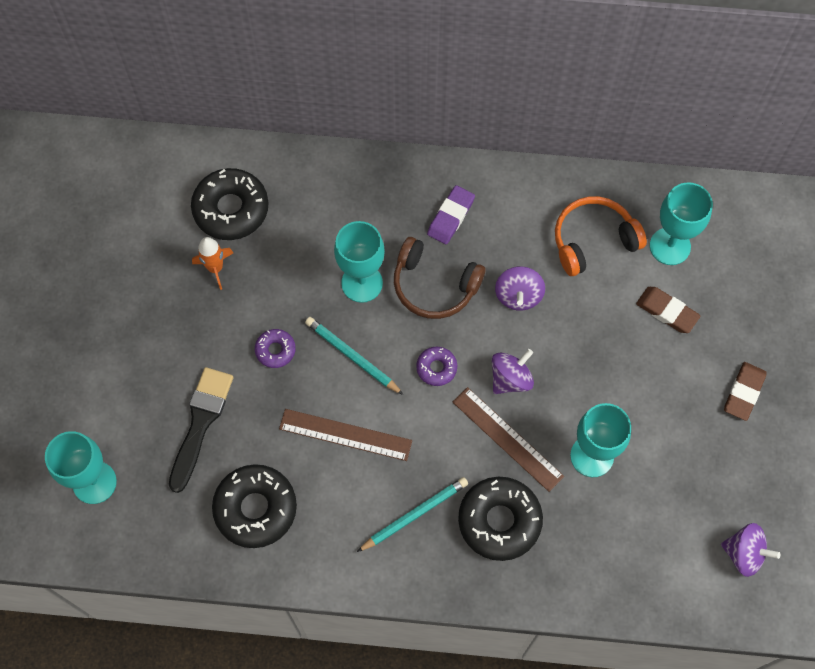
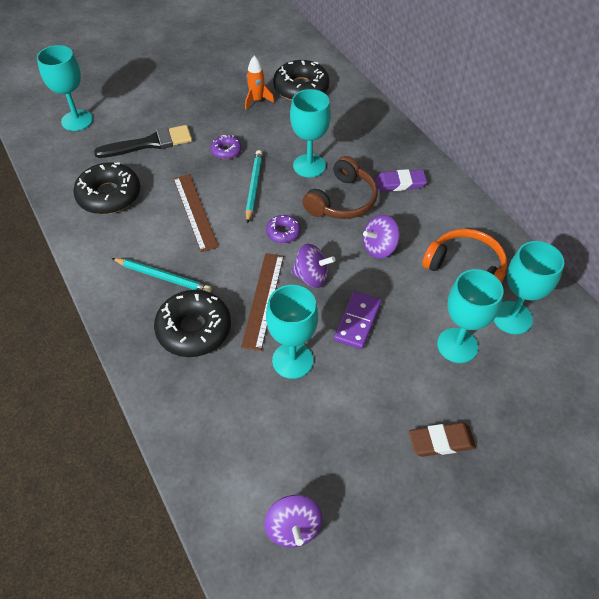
camera: 55 degrees right, 15 degrees down
(434, 285) = (342, 200): brown headphones -> brown headphones turned 135 degrees counterclockwise
(588, 374) = (357, 321): none -> purple domino
(667, 311) = (457, 345): brown eraser -> turquoise goblet

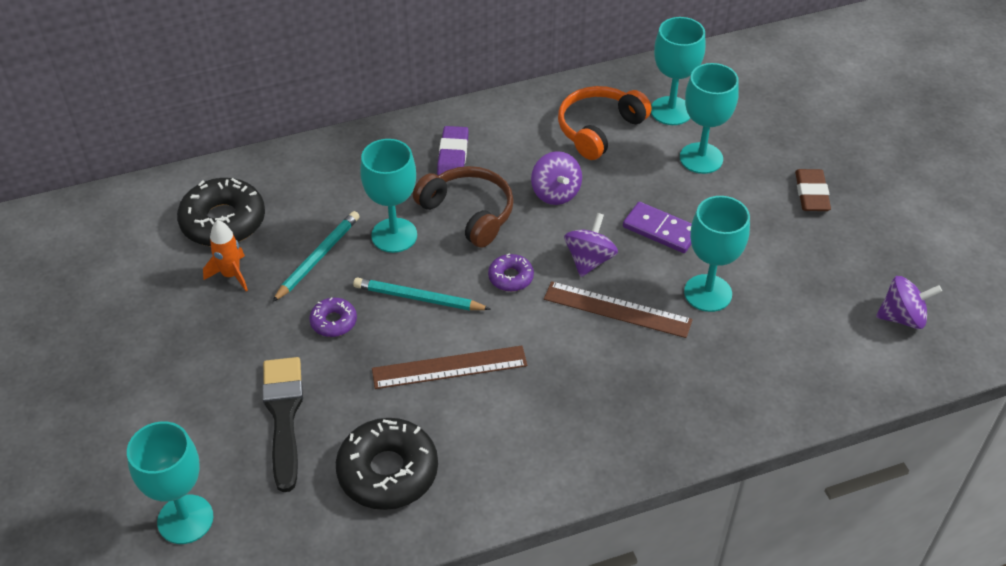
camera: 80 degrees left, 5 degrees down
(163, 277) = (563, 410): turquoise pencil -> turquoise pencil (318, 257)
(194, 329) = (653, 381): black donut -> none

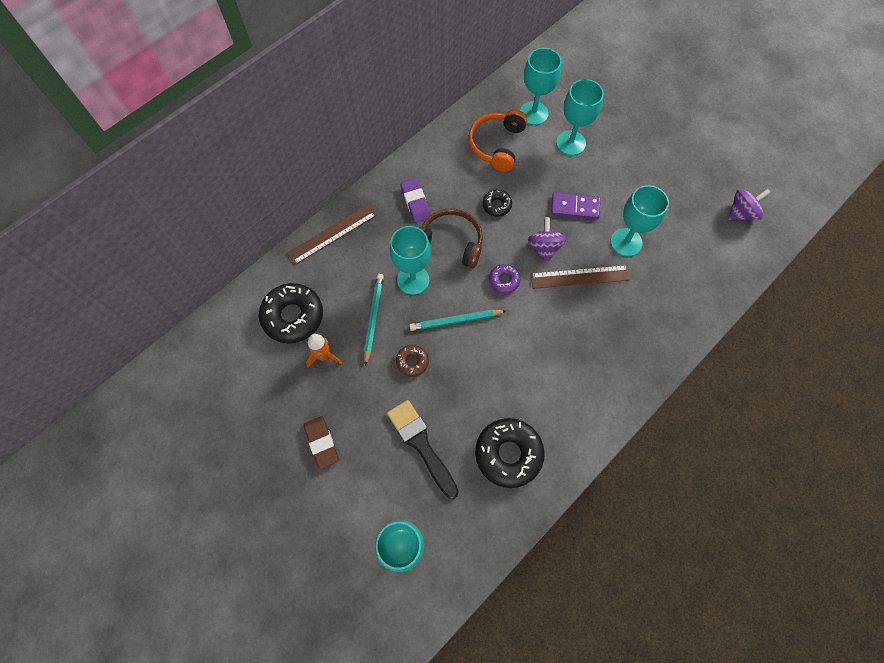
camera: 25 degrees left, 20 degrees up
(333, 322) = (412, 362): purple donut -> brown donut
(449, 367) = (503, 363): brown ruler -> brown ruler (332, 234)
(555, 193) = (496, 205): purple spinning top -> black donut
(811, 194) = (648, 144): brown eraser -> brown eraser (321, 442)

